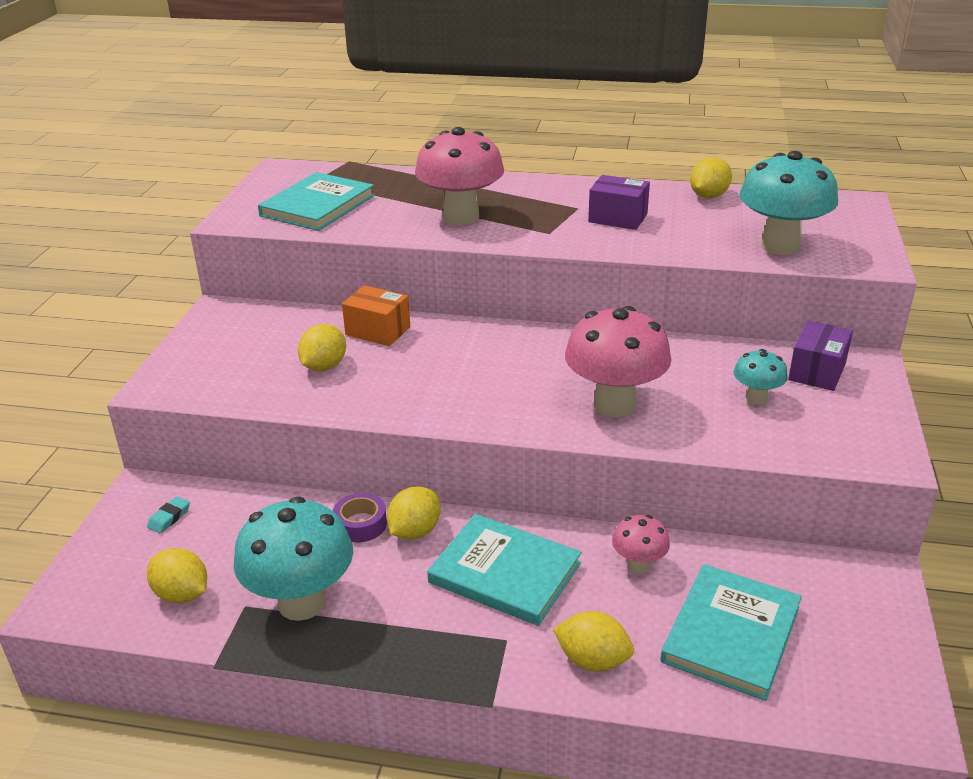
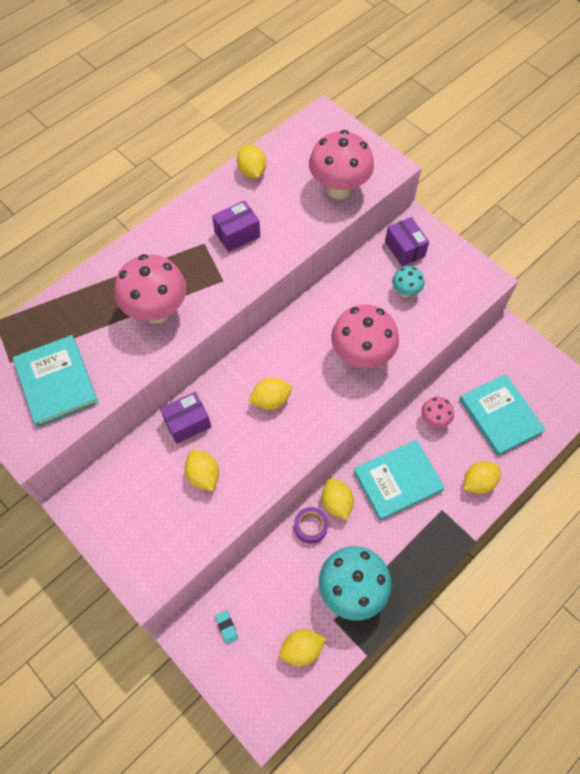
camera: 55 degrees left, 30 degrees up
(378, 331) = (187, 423): orange box -> purple box
(469, 368) = (270, 400): none -> yellow lemon
(780, 246) = (339, 189): turquoise mushroom -> pink mushroom

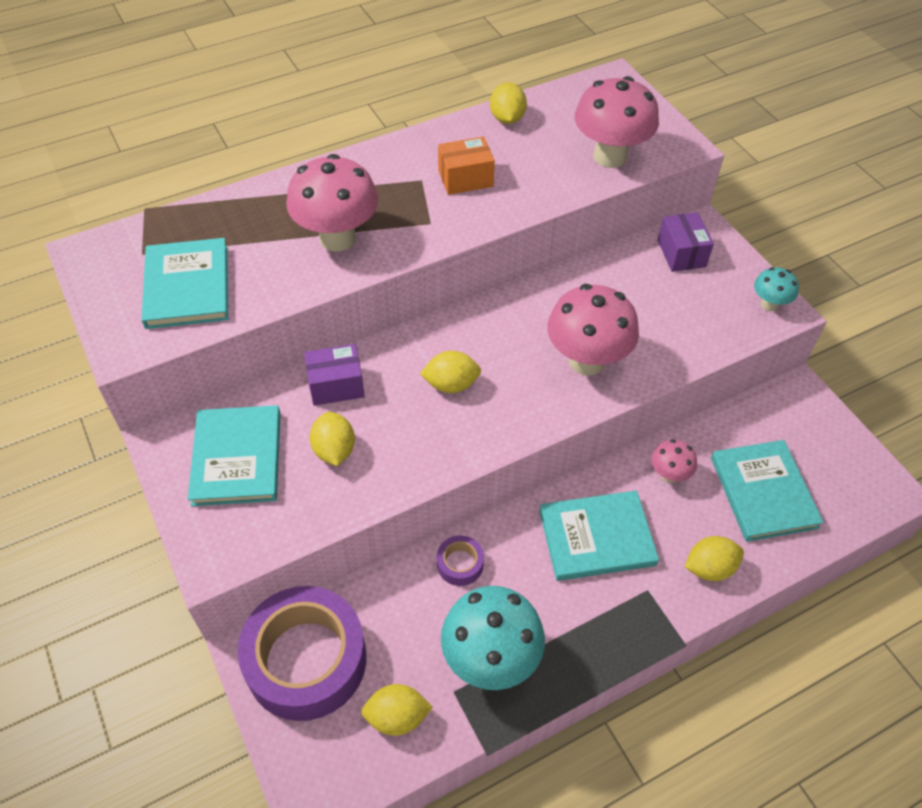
camera: 15 degrees right, 10 degrees down
(134, 501) = (237, 458): none -> turquoise book
(226, 627) = (306, 660): turquoise eraser -> purple tape
(237, 234) = (465, 178): purple box -> orange box
(336, 503) = (504, 544): yellow lemon -> none
(405, 292) = (668, 301): turquoise mushroom -> turquoise mushroom (769, 304)

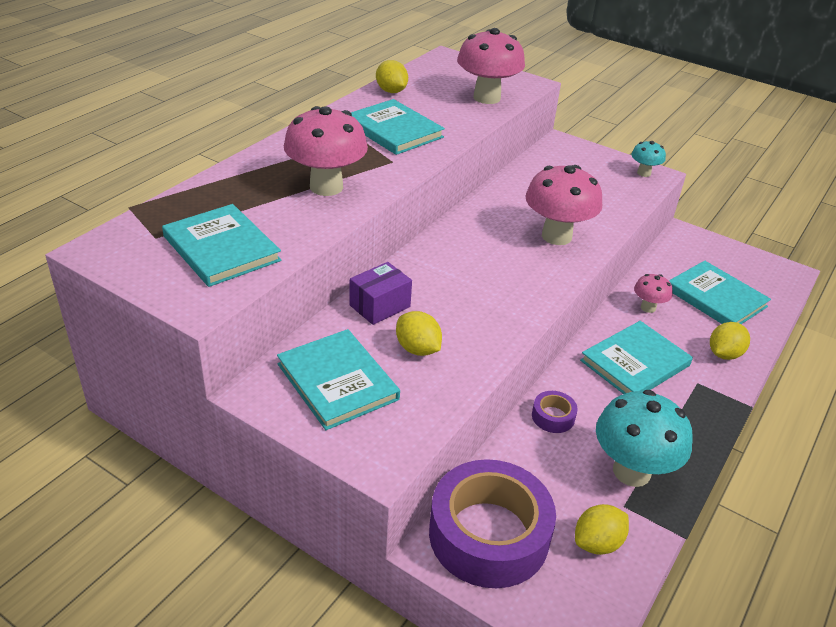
camera: 30 degrees left, 15 degrees down
(451, 384) = (471, 278): yellow lemon -> none
(465, 178) = (394, 130): orange box -> turquoise book
(681, 253) = (561, 159): purple box -> none

